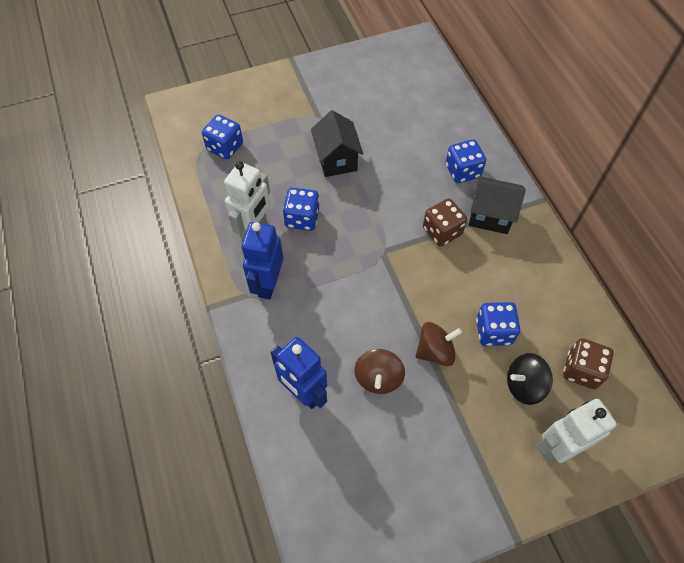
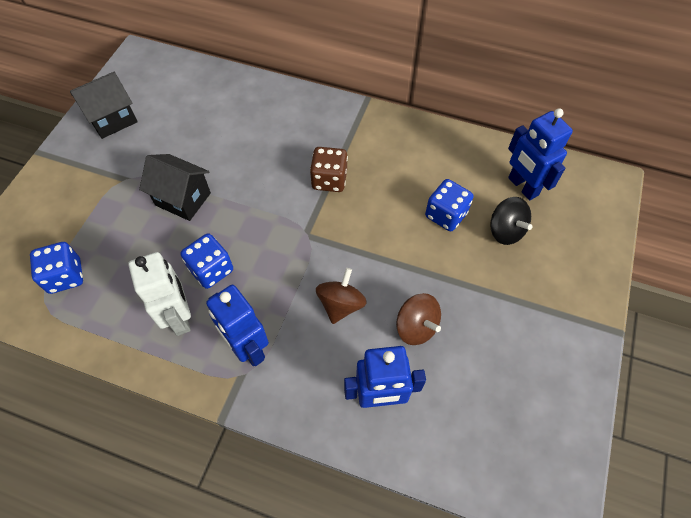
camera: 50 degrees left, 0 degrees up
(435, 351) = (428, 267): brown spinning top -> brown spinning top (341, 304)
(462, 171) = (291, 124): blue dice -> none
(490, 216) = (348, 139): black house -> black house (113, 119)
(524, 385) = (505, 231): black spinning top -> black spinning top turned 60 degrees counterclockwise
(557, 447) = (569, 249): white robot -> none
(581, 370) = (522, 187): brown dice -> blue robot

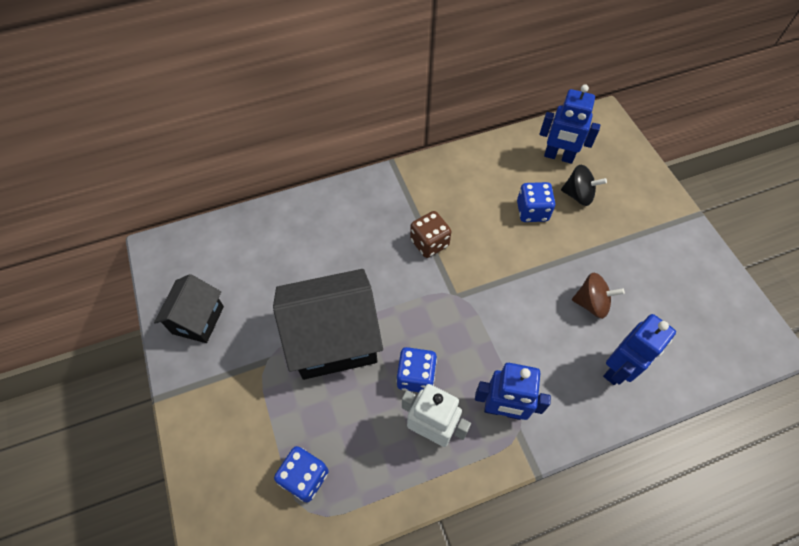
camera: 40 degrees left, 0 degrees up
(183, 199) = (334, 340): black house -> black house, size x1.75
(341, 304) = (531, 327): brown spinning top -> none

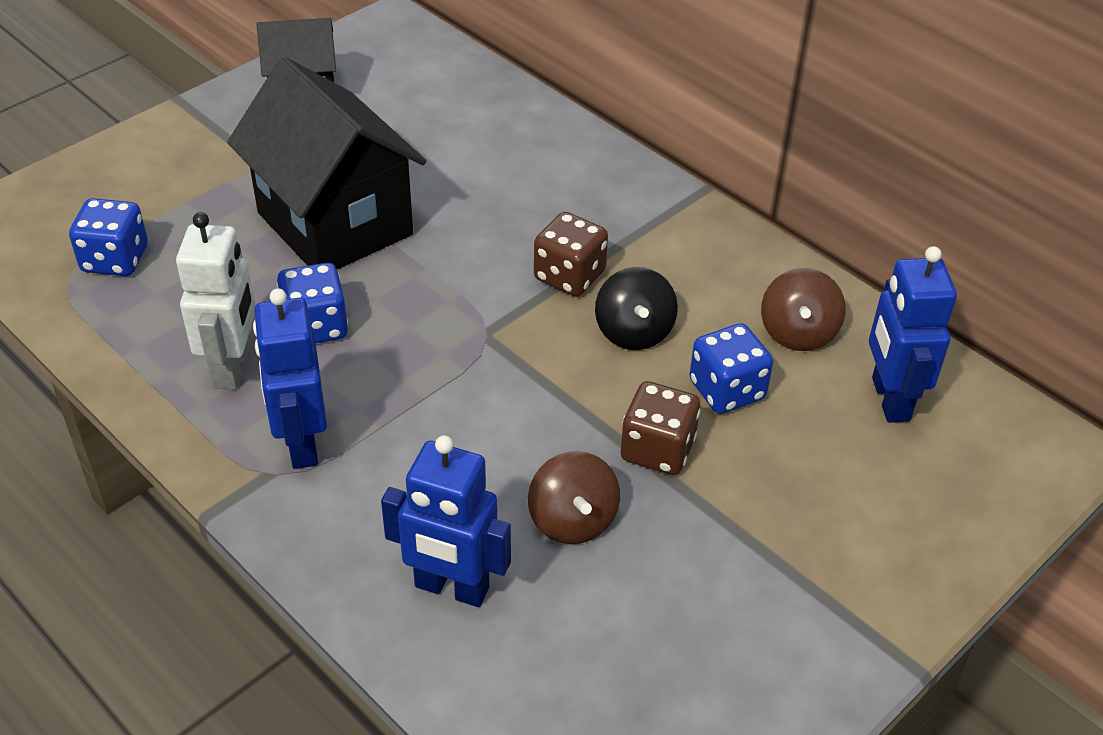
camera: 65 degrees right, 15 degrees down
(506, 170) = (798, 332): none -> brown spinning top
(559, 253) = (657, 449): none -> brown dice
(578, 195) = (814, 449): black spinning top -> black spinning top (634, 332)

